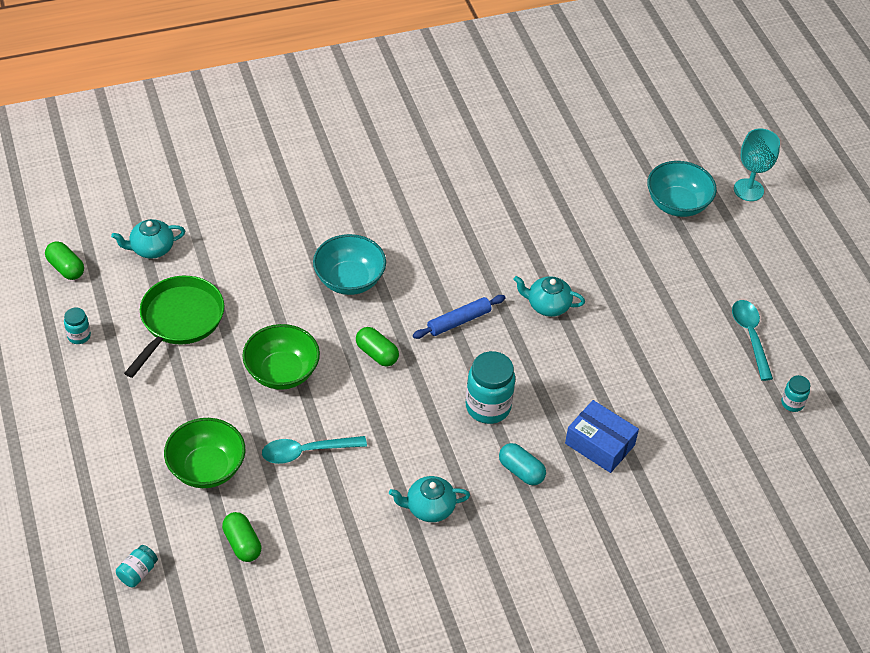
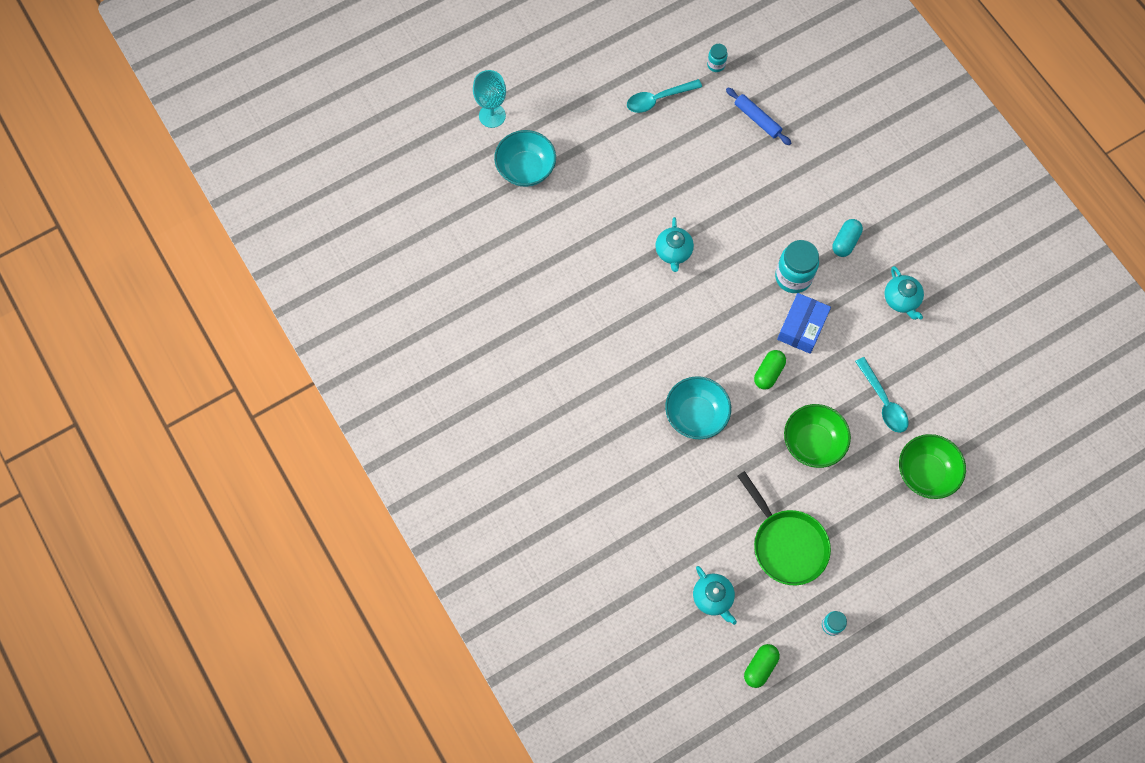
camera: 100 degrees left, 20 degrees up
(138, 572) = (1035, 493): turquoise jar -> none
(179, 320) = (786, 544): green pan -> green pan turned 135 degrees counterclockwise
(242, 544) = (982, 425): green capsule -> none
(458, 321) = (713, 317): blue rolling pin -> blue rolling pin (757, 119)
(599, 444) = (801, 191): blue box -> blue box (802, 327)

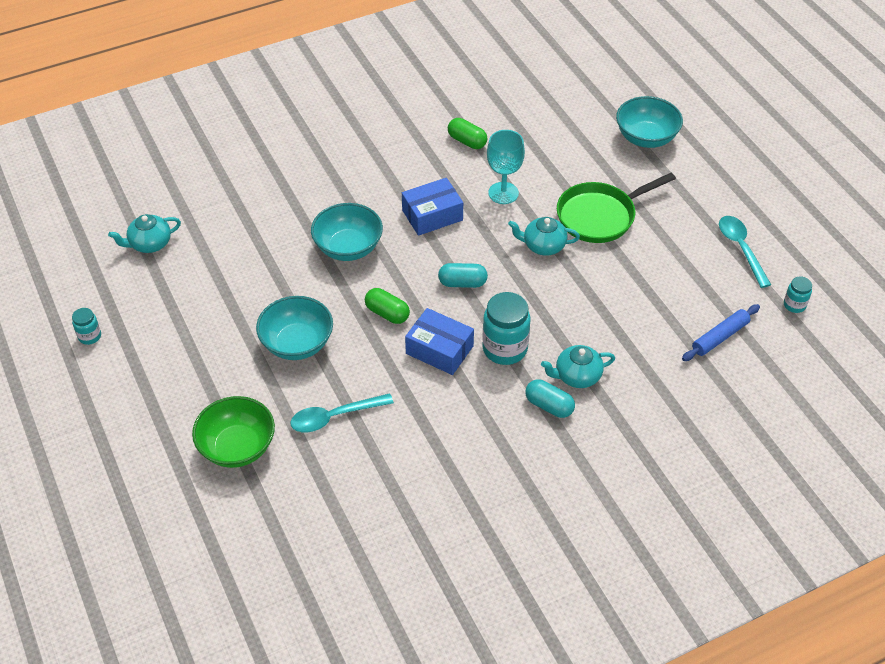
camera: 95 degrees right, 20 degrees down
(492, 115) = (709, 116): turquoise goblet -> turquoise goblet (503, 193)
(646, 346) = (432, 215): none -> blue box
(725, 315) = (462, 283): none -> turquoise capsule
(760, 667) = (67, 273): green capsule -> green capsule (467, 141)
(786, 544) = (188, 308): green pan -> green pan (600, 216)
(812, 443) = (297, 344): green bowl -> turquoise bowl
(901, 299) = (466, 454): turquoise teapot -> turquoise teapot (577, 376)

